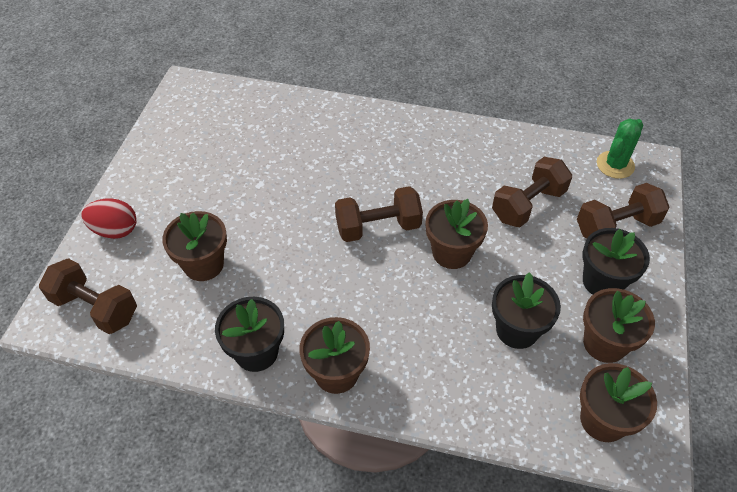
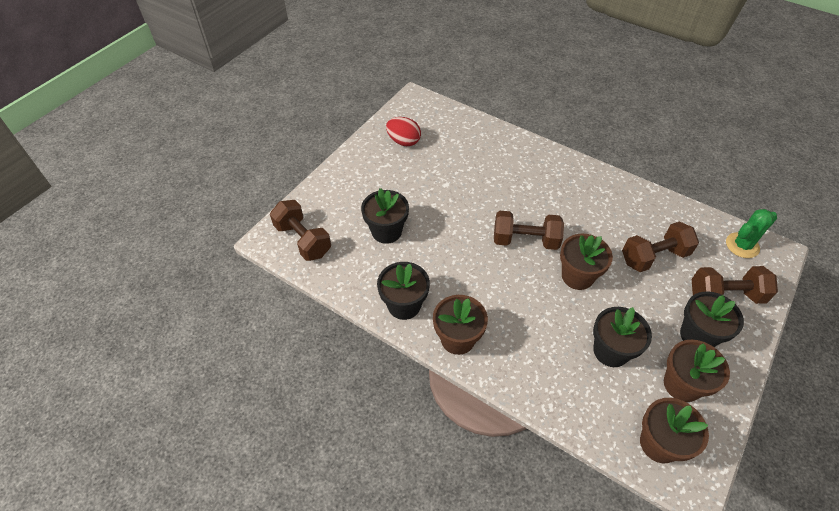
camera: 20 degrees right, 0 degrees up
(115, 230) = (333, 190): red egg -> red egg (403, 141)
(203, 264) = (386, 231): brown flower pot -> black flower pot

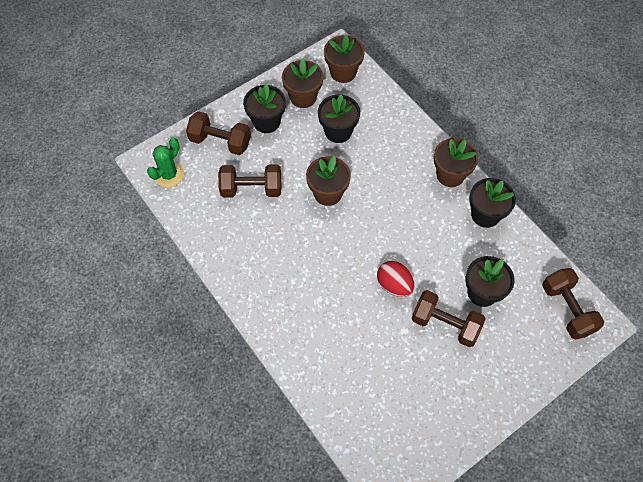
camera: 160 degrees left, 10 degrees up
(403, 141) = (431, 412): red egg -> red egg (394, 285)
(525, 240) = (354, 240): brown dumbbell -> brown dumbbell (445, 324)
(742, 245) = (169, 175): green cactus -> green cactus turned 45 degrees counterclockwise

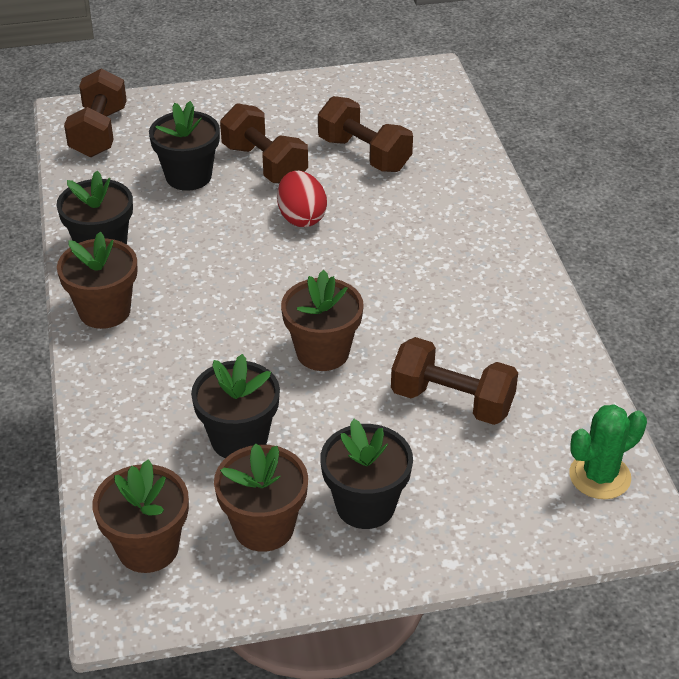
camera: 155 degrees left, 20 degrees down
(220, 142) = (476, 501): brown dumbbell -> brown dumbbell (364, 154)

